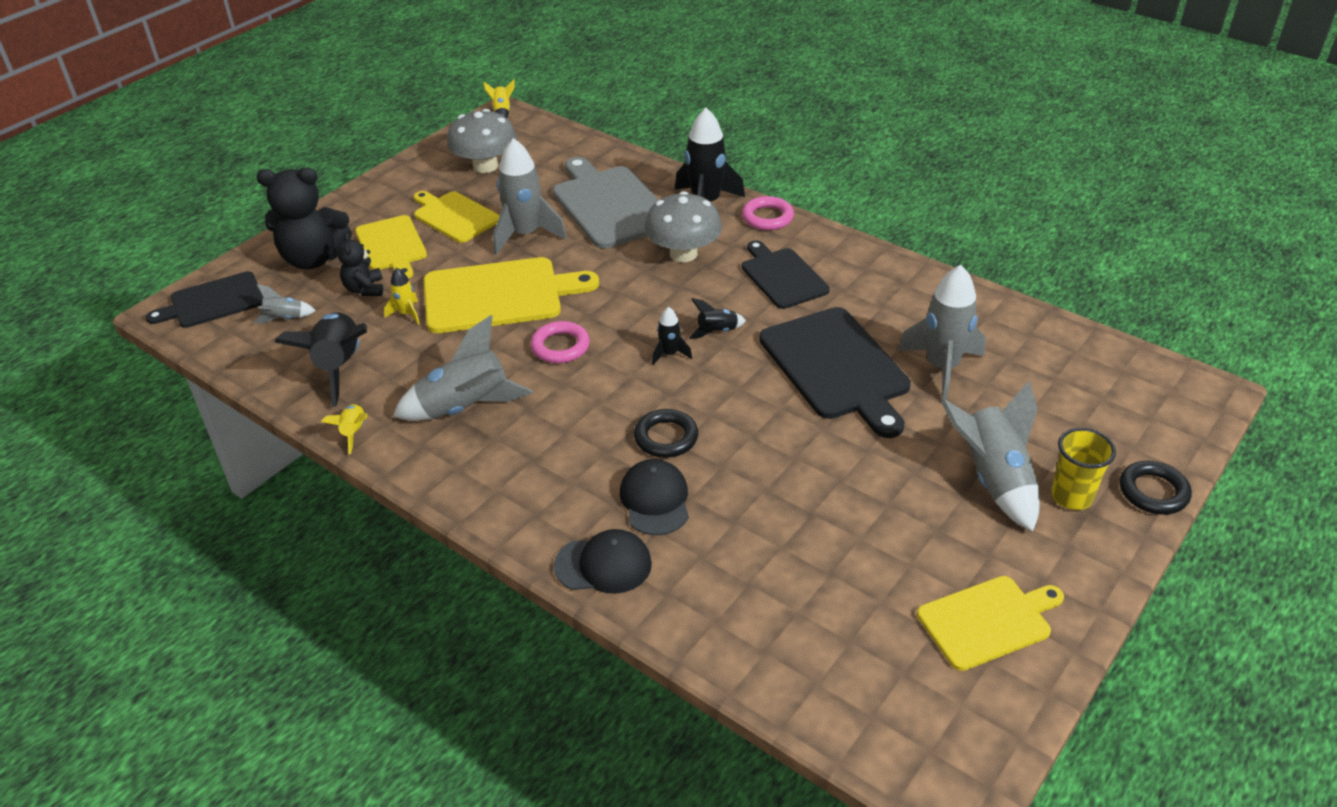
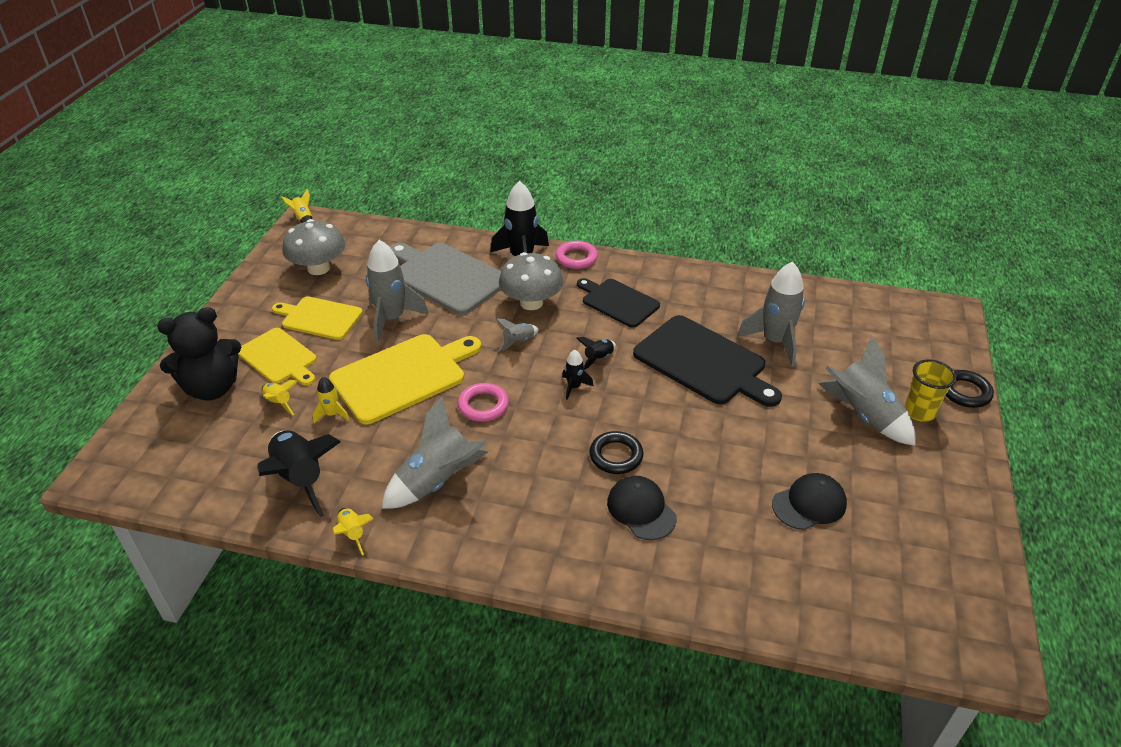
camera: 25 degrees left, 0 degrees up
(213, 301) = (137, 453): black cutting board -> none
(284, 318) = (219, 450): grey rocket -> grey rocket (518, 341)
(365, 289) = (279, 403): black teddy bear -> yellow rocket
(603, 565) = (637, 577): black cap -> black cap (809, 504)
(988, 621) = (929, 522): yellow cutting board -> none

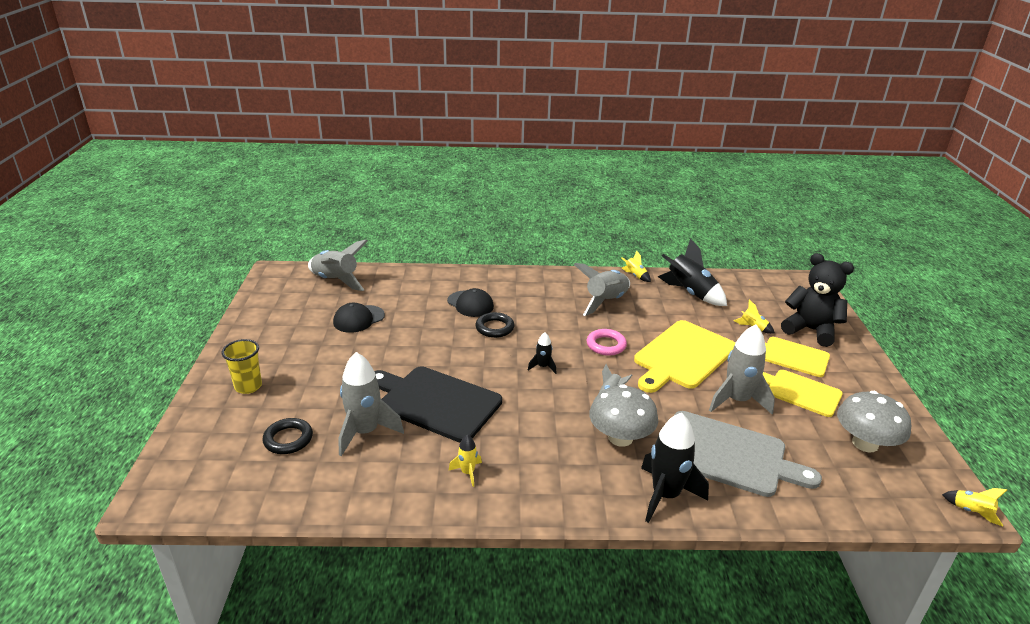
camera: 165 degrees right, 10 degrees down
(212, 388) = (810, 330): black teddy bear -> black teddy bear turned 75 degrees clockwise
(319, 318) = (800, 392): yellow cutting board -> yellow cutting board turned 150 degrees counterclockwise
(332, 414) = (708, 326): yellow rocket -> yellow rocket (467, 472)
(576, 258) = (602, 506): pink ring -> none
(598, 359) = (531, 392): black rocket -> none
(618, 302) = (532, 453): black cutting board -> none
(863, 415) = (299, 377): grey rocket -> grey rocket (336, 281)
(965, 392) = (194, 409): black ring -> black ring (288, 439)

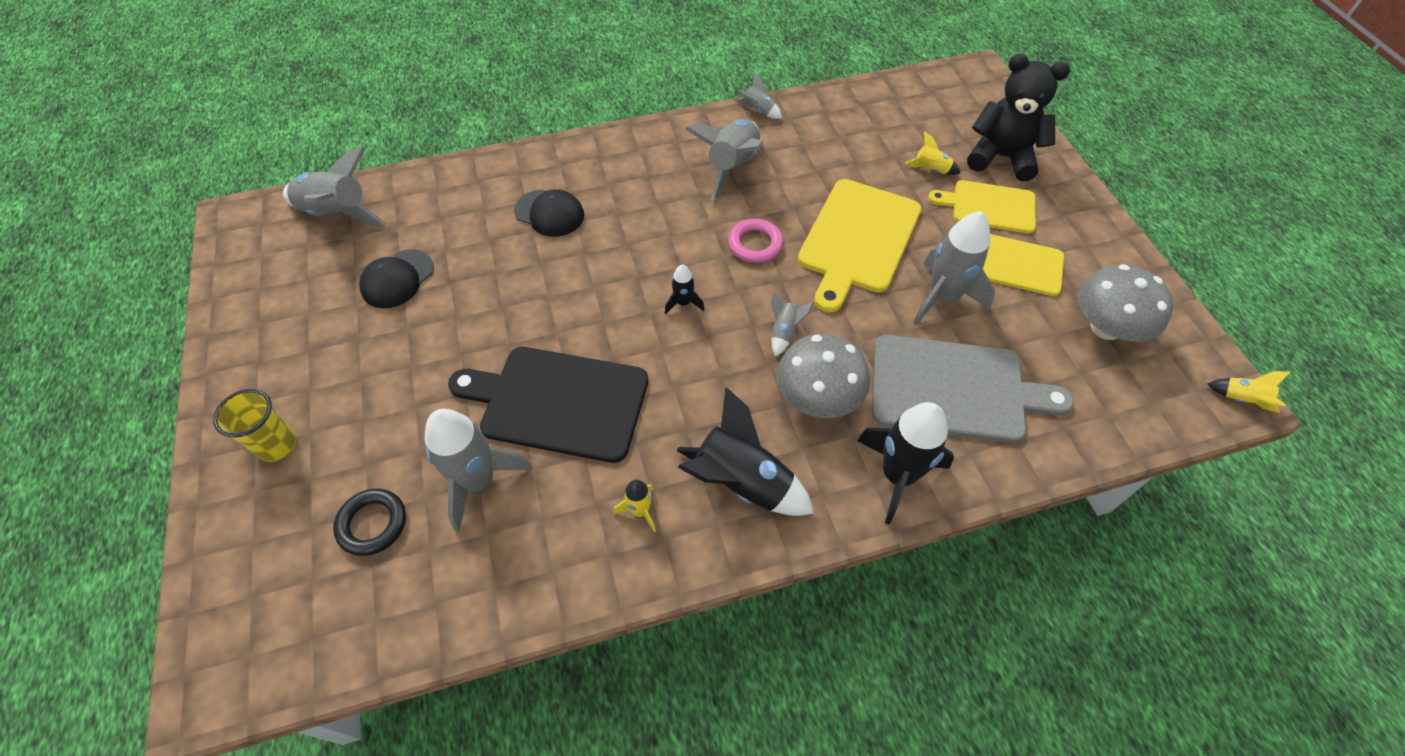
camera: 15 degrees left, 25 degrees up
(494, 328) = (597, 249): black ring -> none
(635, 276) = (758, 111): yellow rocket -> grey rocket
(690, 293) = (837, 126): black rocket -> black rocket (742, 482)

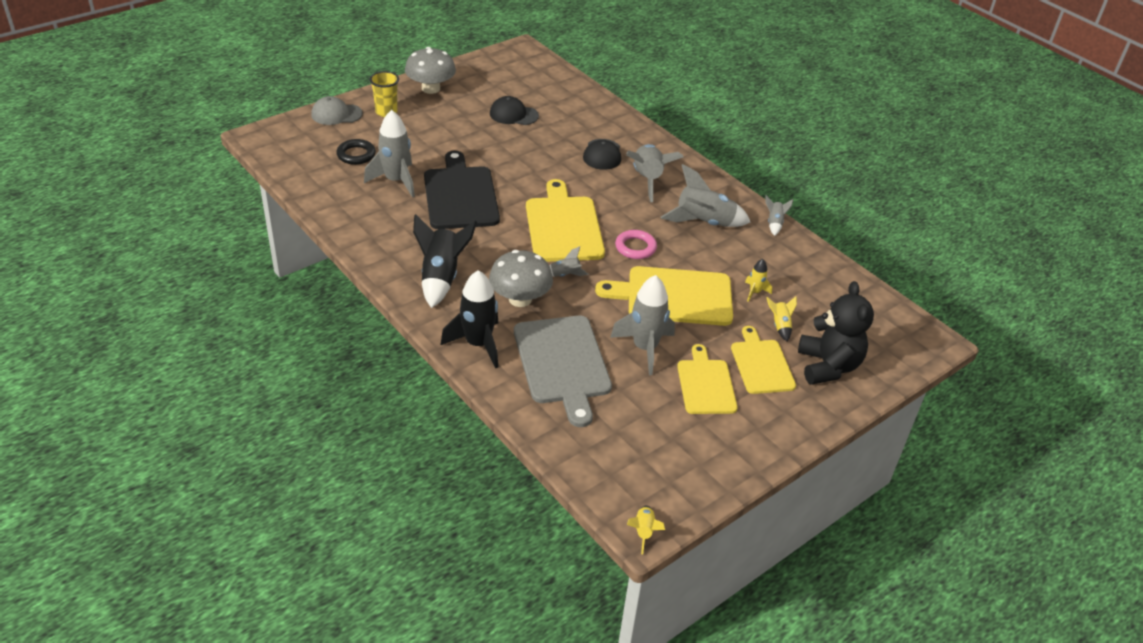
camera: 65 degrees right, 15 degrees down
(230, 527) = (336, 114): none -> grey cap
(338, 214) = (548, 79): grey rocket -> grey rocket (647, 179)
(640, 511) = (404, 242): yellow rocket -> yellow rocket (755, 292)
(683, 303) = (563, 226): black rocket -> yellow cutting board
(1106, 327) = (671, 444): grey mushroom -> grey mushroom (431, 88)

